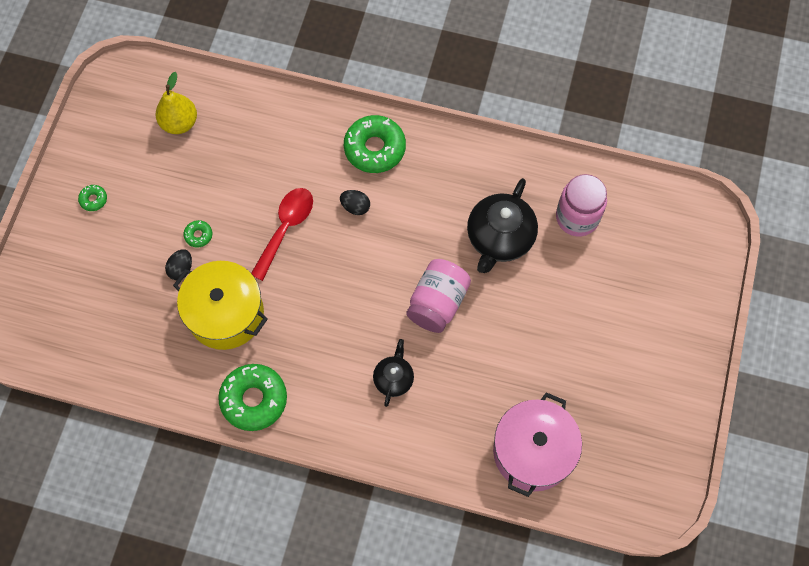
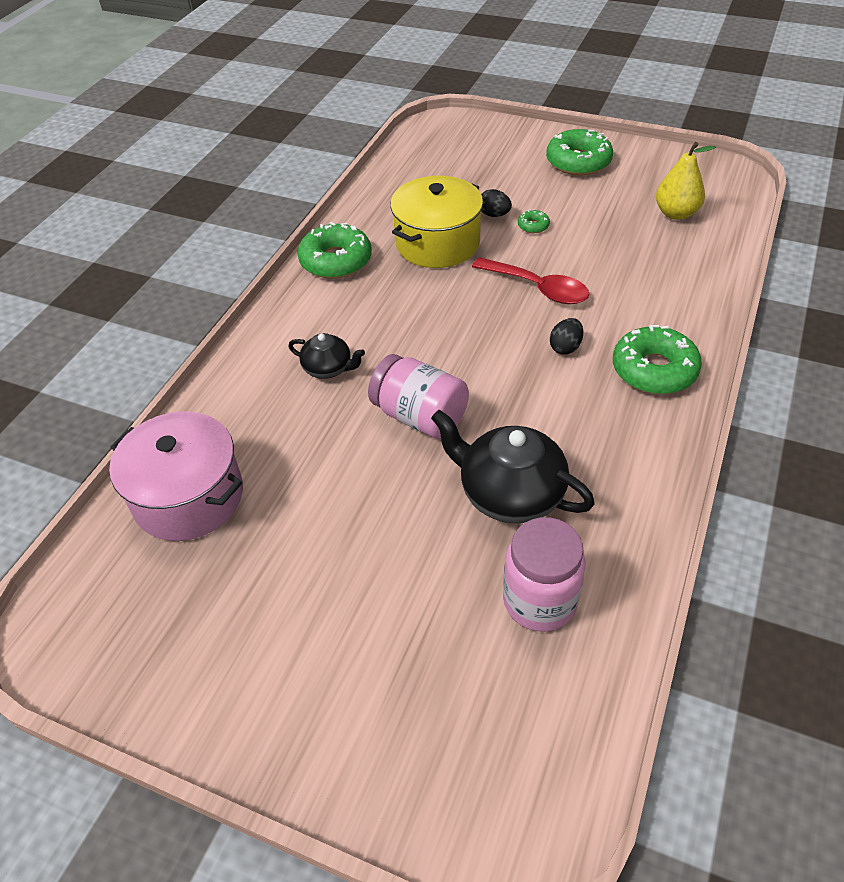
camera: 100 degrees right, 20 degrees down
(93, 199) = (578, 162): green donut -> green donut, size x2.23

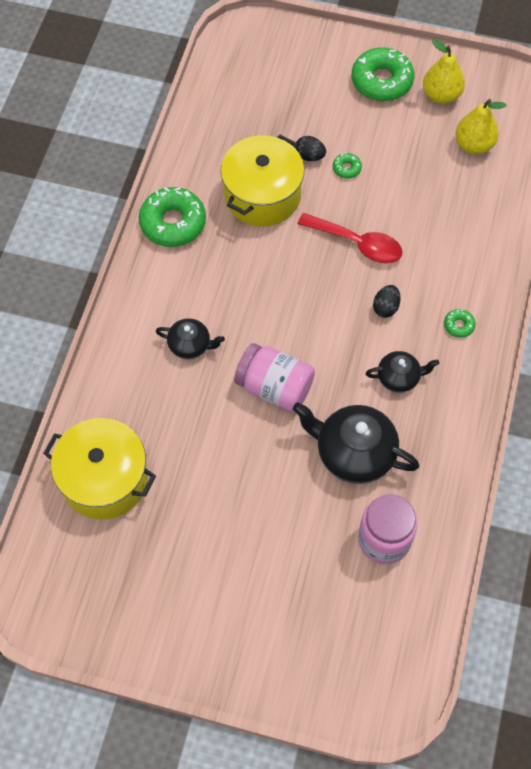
camera: 10 degrees left, 15 degrees up
(188, 497) = (104, 479): pink pot -> yellow pot
(576, 417) = (399, 377): none -> black teapot
(641, 174) = (441, 95): none -> yellow pear
(654, 370) = (458, 325): green donut -> green donut, size x0.45

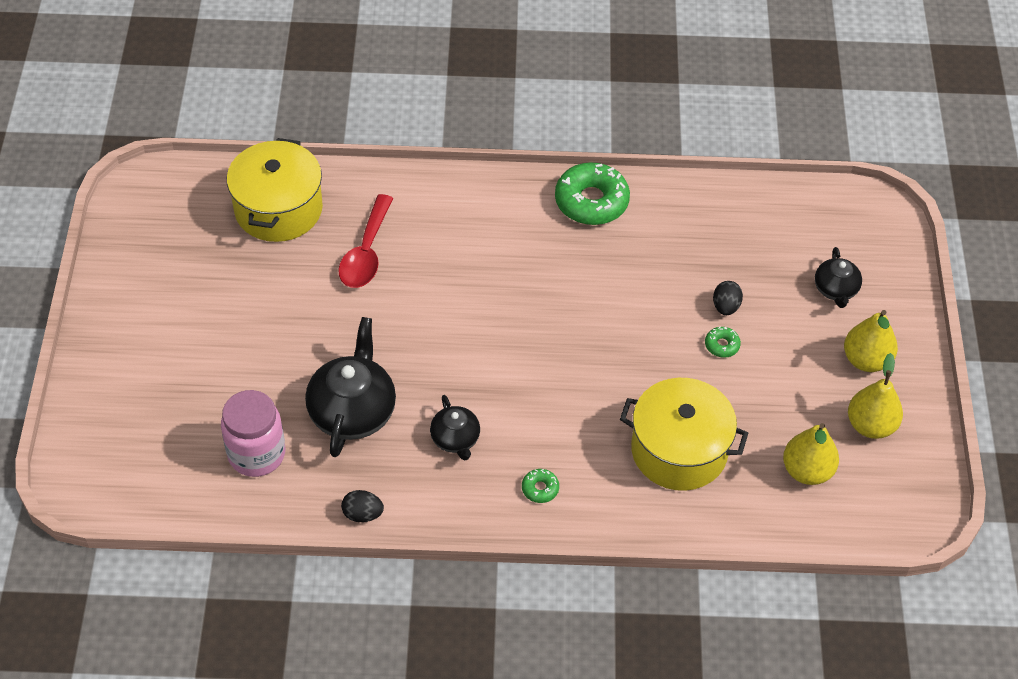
camera: 75 degrees right, 10 degrees down
(190, 345) = (445, 246): black teapot -> black teapot (835, 290)
(262, 195) = (655, 272): yellow pot -> yellow pot (679, 450)
(274, 388) = (414, 327): pink jar -> none
(357, 243) = (620, 372): red spoon -> red spoon (366, 253)
(382, 81) = (866, 360): green donut -> yellow pear
(385, 307) = (543, 413): black egg -> black egg (362, 514)

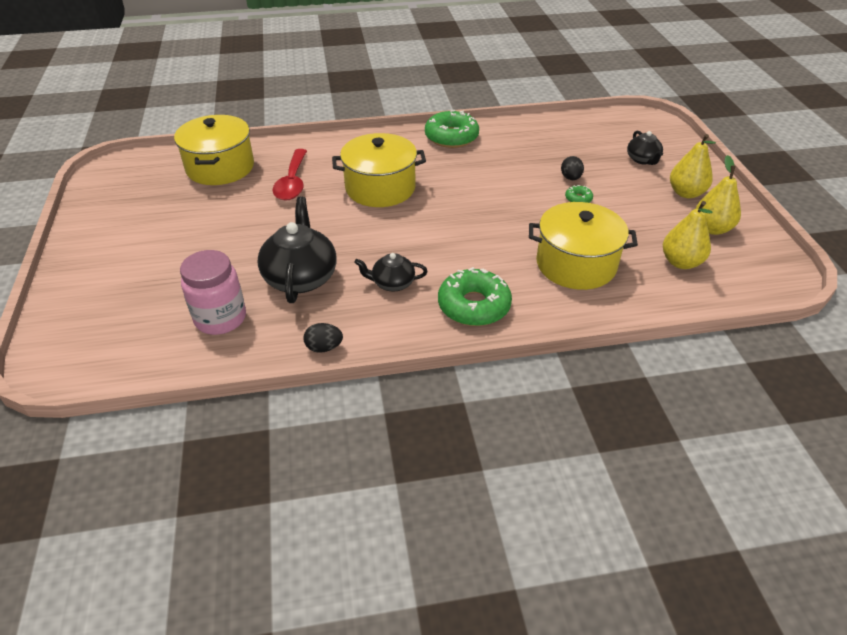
camera: 10 degrees left, 10 degrees down
(455, 439) = (392, 283): black teapot -> black teapot turned 120 degrees clockwise
(475, 282) = (380, 188): none -> yellow pot
(540, 489) = (474, 306): green donut -> green donut, size x2.23

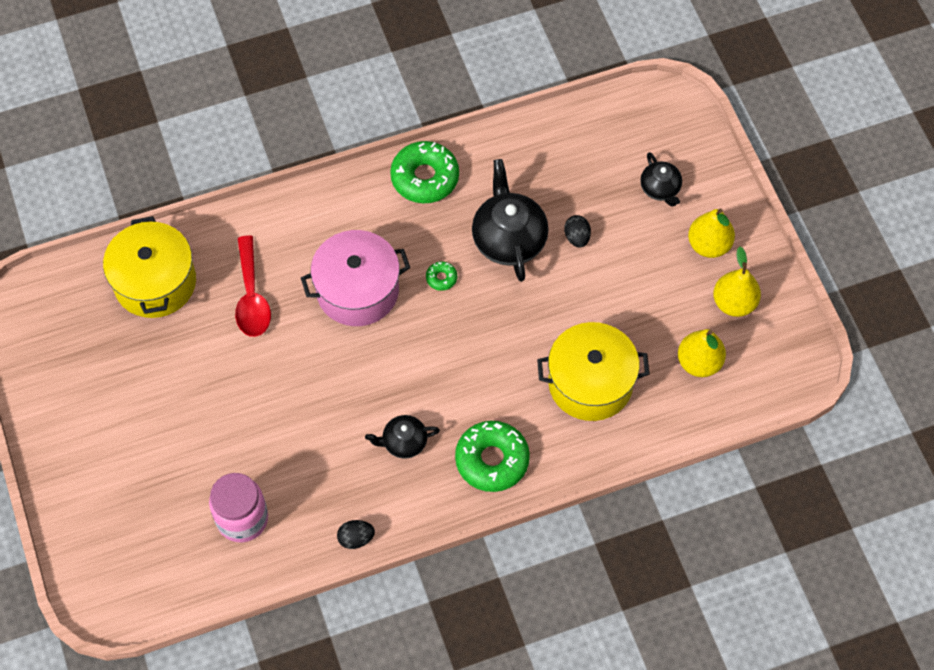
camera: 10 degrees left, 20 degrees up
(301, 277) = (306, 449): black teapot -> black teapot (509, 238)
(380, 188) = (357, 290): yellow pot -> pink pot
(578, 199) = (587, 274): green donut -> green donut (441, 278)

